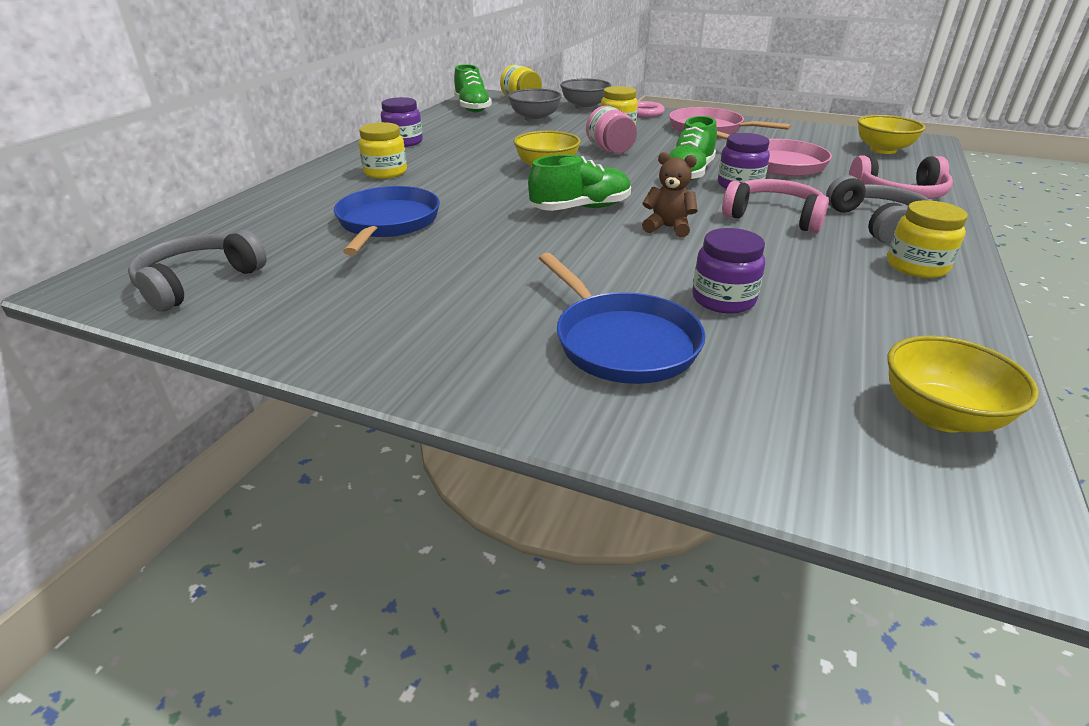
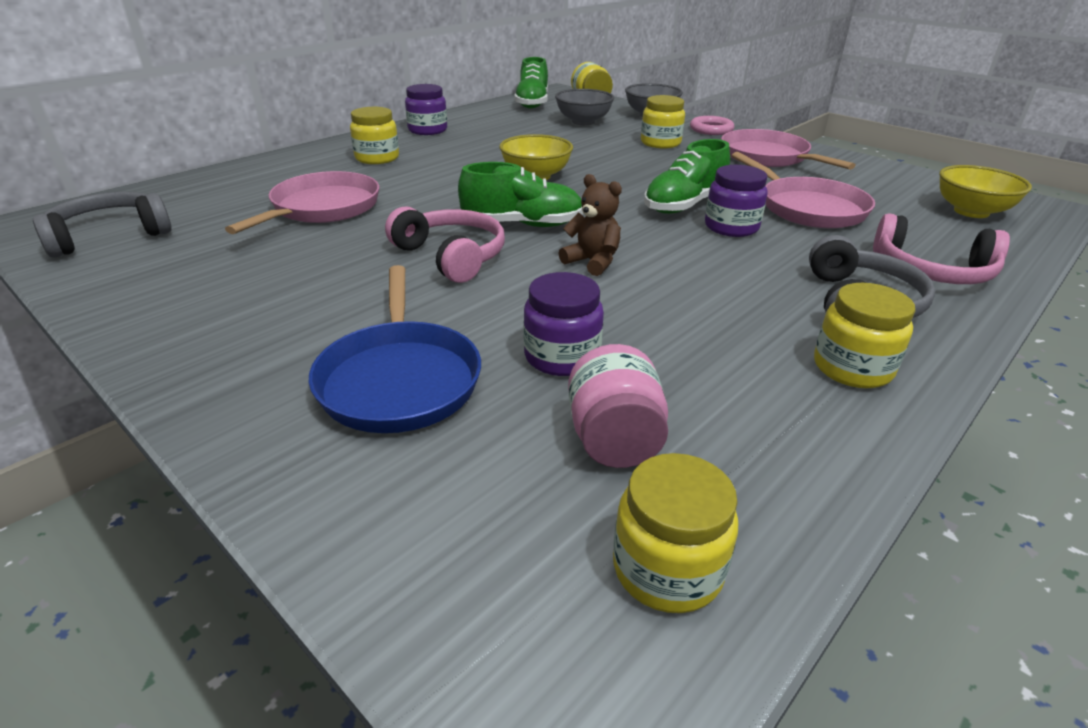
camera: 20 degrees right, 0 degrees up
(387, 223) = (322, 208): blue pan -> pink pan
(610, 150) = (625, 166): pink jar -> pink jar (614, 440)
(774, 217) = (731, 271): pink headphones -> pink headphones (451, 256)
(940, 415) = (667, 569): yellow bowl -> yellow jar

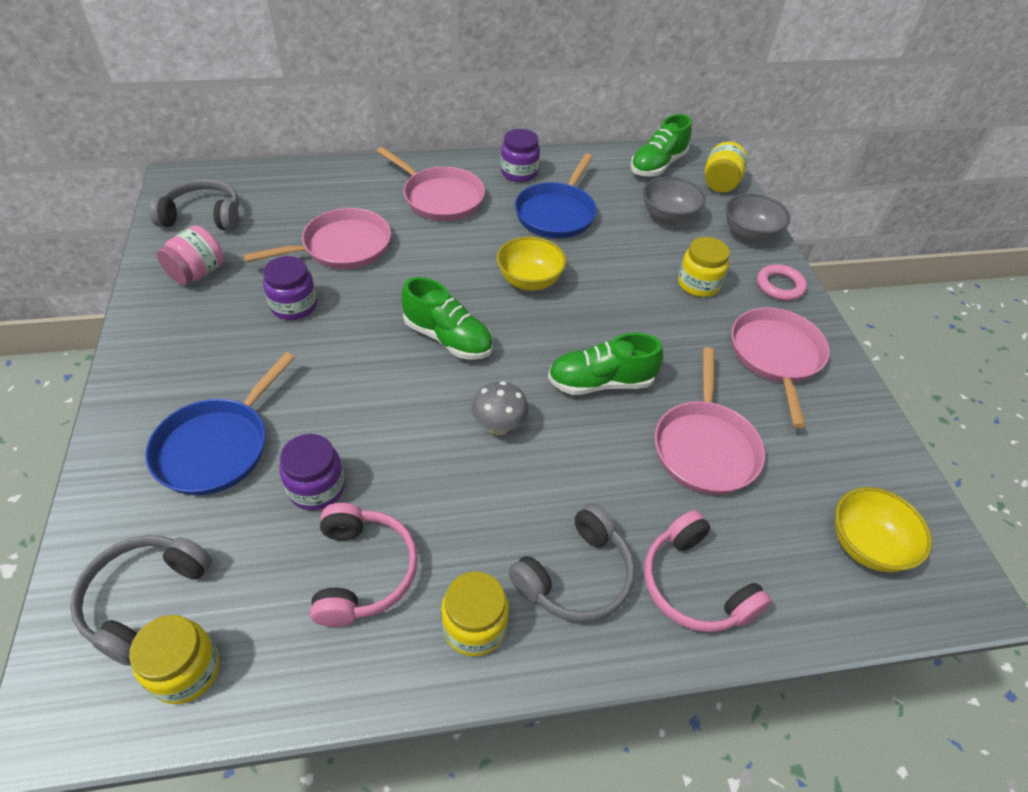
camera: 35 degrees right, 15 degrees up
(377, 158) = (440, 198): yellow jar -> pink pan
(451, 256) = (363, 348): pink headphones -> pink headphones (363, 571)
(496, 140) = (556, 213): none -> blue pan
(510, 543) = (143, 599): none -> grey headphones
(592, 262) = (445, 409): brown teddy bear -> none
(614, 440) = (265, 572): pink jar -> pink jar (198, 273)
(654, 253) = (499, 426): none -> grey mushroom
(731, 227) = (601, 432): purple jar -> purple jar (294, 306)

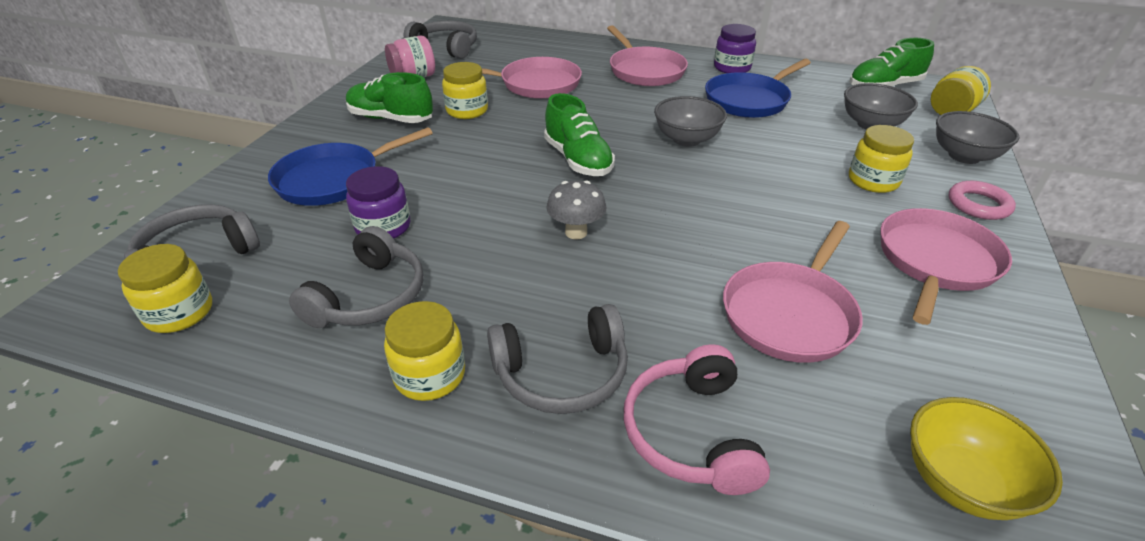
camera: 30 degrees right, 10 degrees down
(294, 306) = (467, 111): purple jar -> yellow jar
(363, 571) = (369, 297): pink headphones -> grey headphones
(529, 281) = (686, 139): yellow bowl -> grey bowl
(601, 382) = (705, 228): green shoe -> green shoe (391, 119)

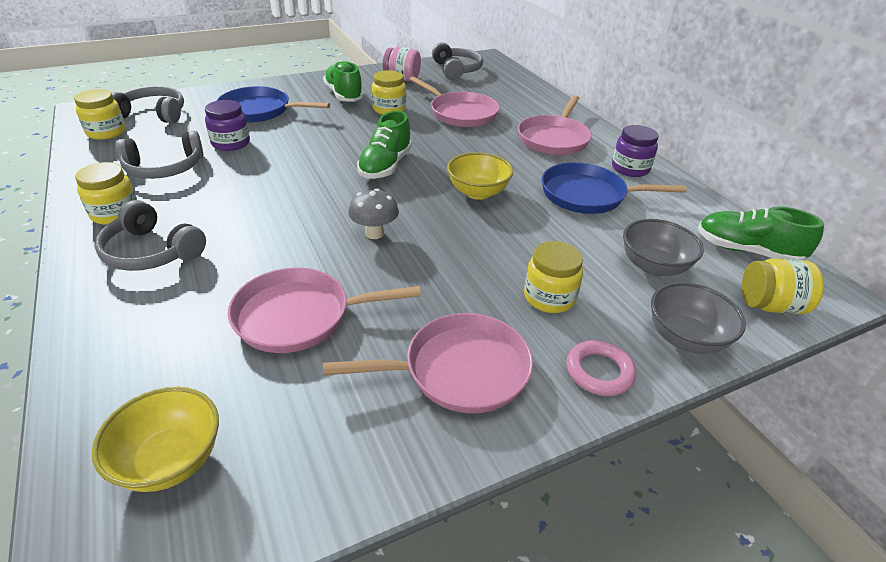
camera: 45 degrees right, 0 degrees up
(576, 232) = (298, 199): grey mushroom -> grey mushroom (374, 233)
(686, 139) = (478, 192): grey bowl -> yellow bowl
(691, 433) = (134, 318): pink headphones -> none

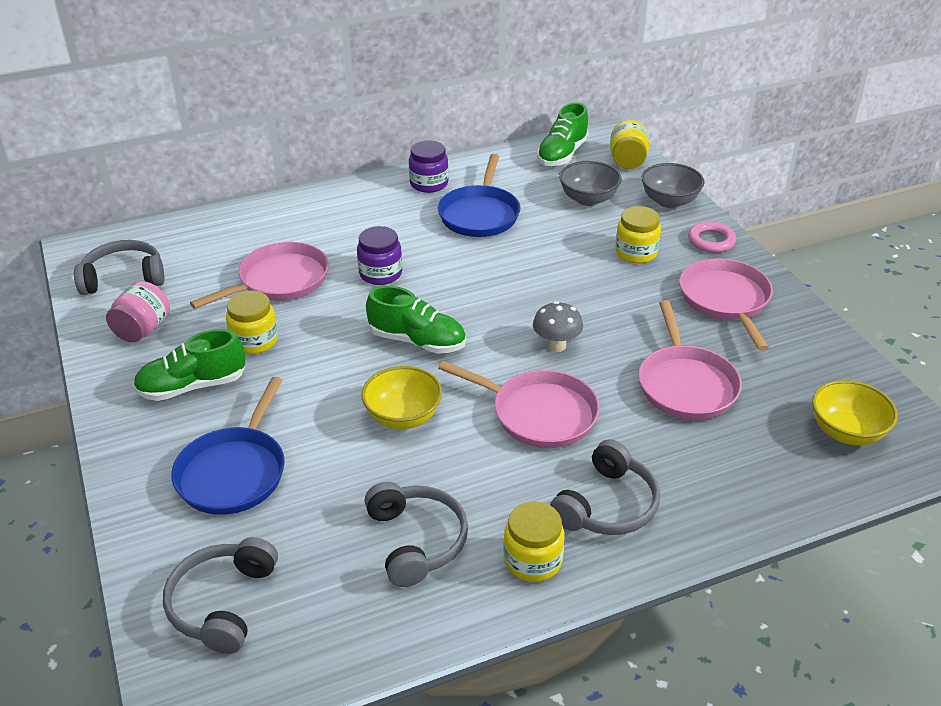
camera: 85 degrees left, 0 degrees up
(106, 132) = (288, 647): yellow jar -> none
(231, 143) = (345, 486): purple jar -> purple jar (380, 274)
(478, 192) = (476, 278): yellow bowl -> yellow bowl (403, 417)
(554, 139) = (359, 220): pink pan -> pink pan (539, 414)

